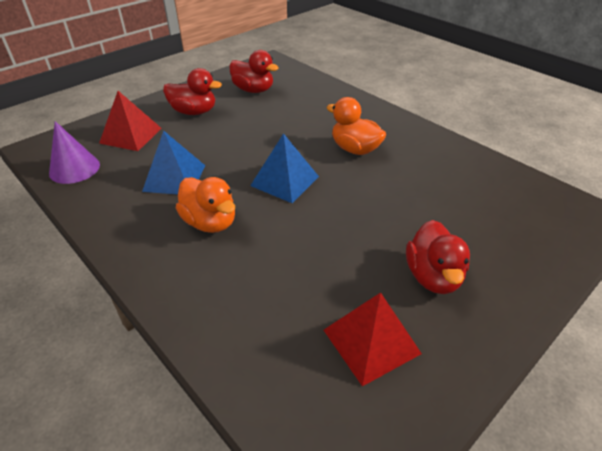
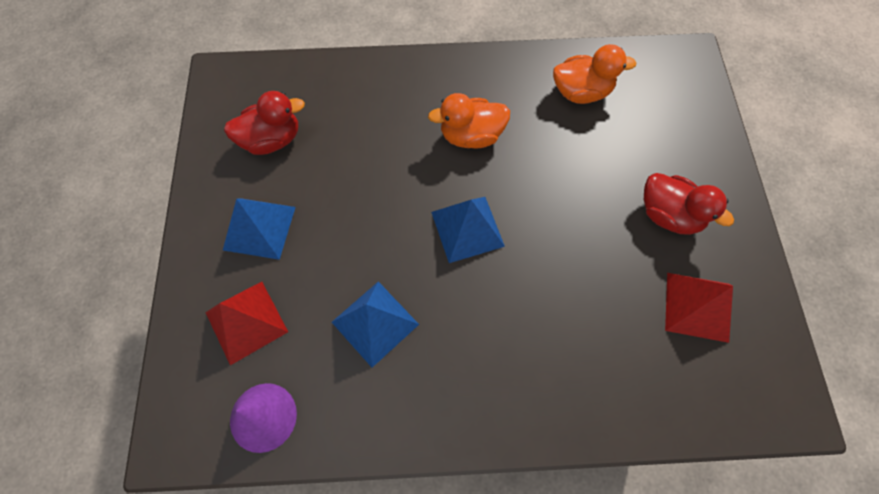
camera: 50 degrees left, 25 degrees up
(194, 112) = (259, 228): red duck -> blue pyramid
(210, 222) = (475, 332): orange duck -> orange duck (581, 92)

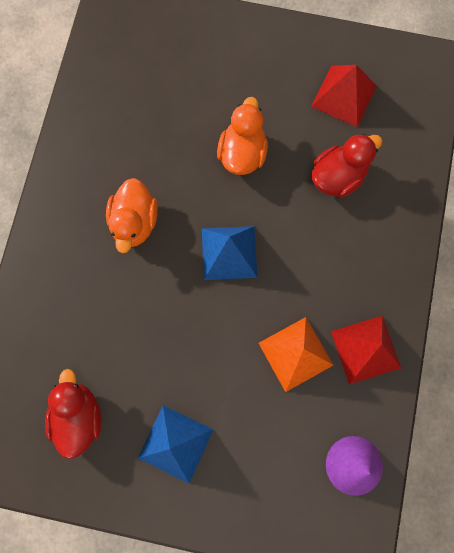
camera: 75 degrees left, 10 degrees up
(246, 322) = (266, 469): red pyramid -> red pyramid (365, 349)
(375, 323) = (295, 354): blue pyramid -> orange pyramid
(581, 92) = (118, 110): orange duck -> orange duck (242, 153)
(668, 215) = (261, 85): red duck -> red duck (338, 177)

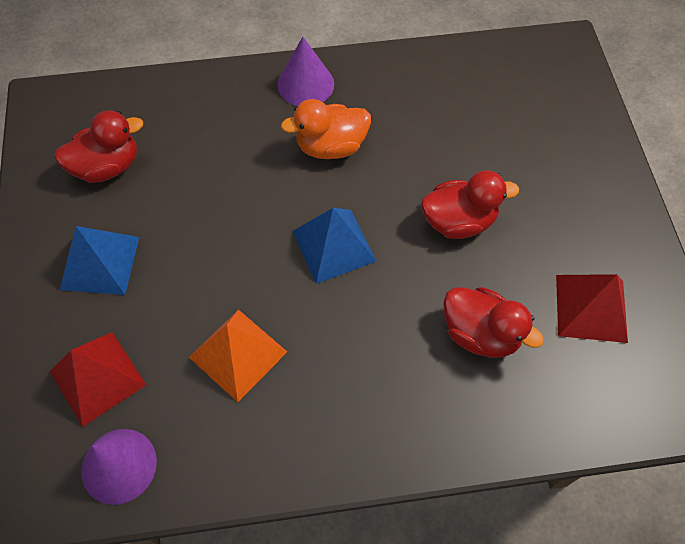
camera: 70 degrees right, 15 degrees down
(60, 220) = (305, 84): none -> purple cone
(242, 153) = (458, 221): orange duck -> red duck
(365, 349) = (270, 435): red pyramid -> red pyramid (97, 377)

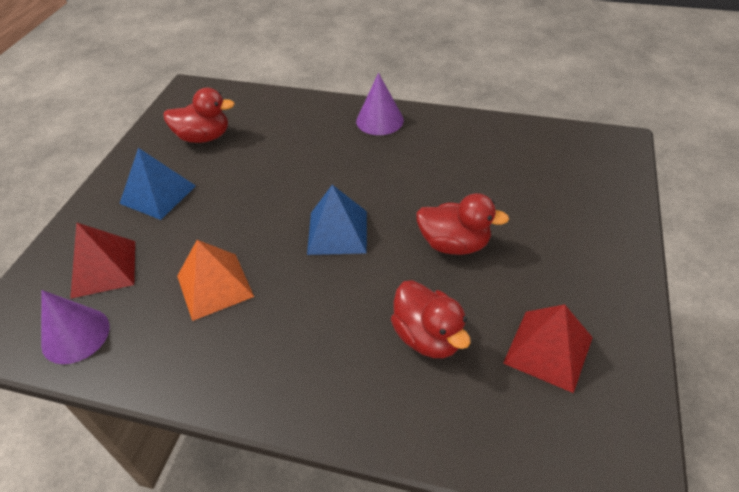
camera: 25 degrees right, 15 degrees down
(331, 146) = (375, 164): orange duck -> none

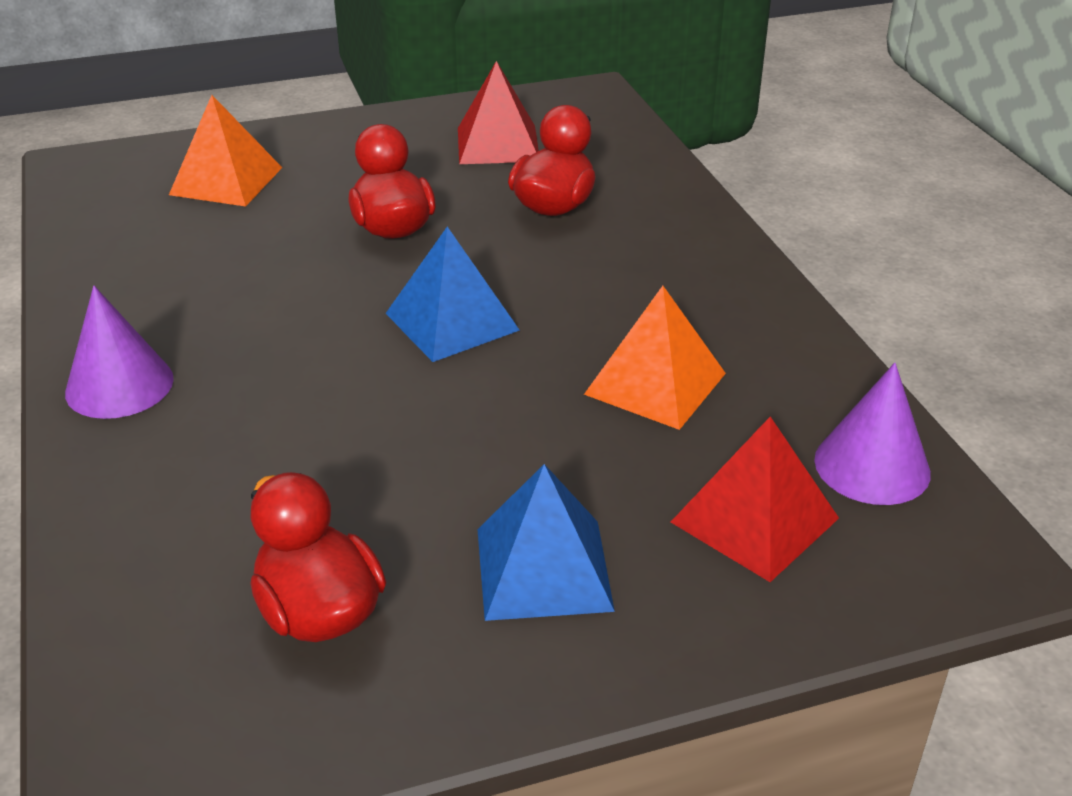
camera: 125 degrees left, 10 degrees down
(563, 193) = (226, 181): none -> orange pyramid

